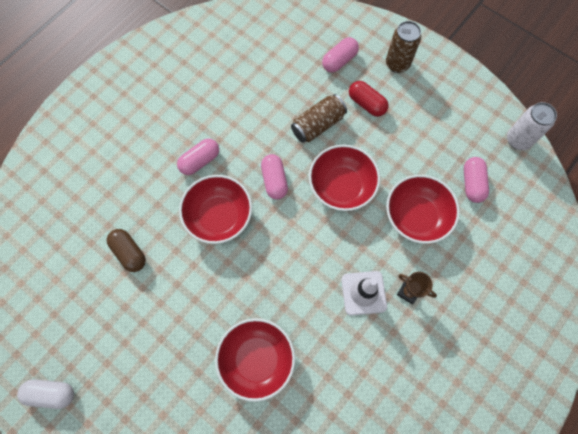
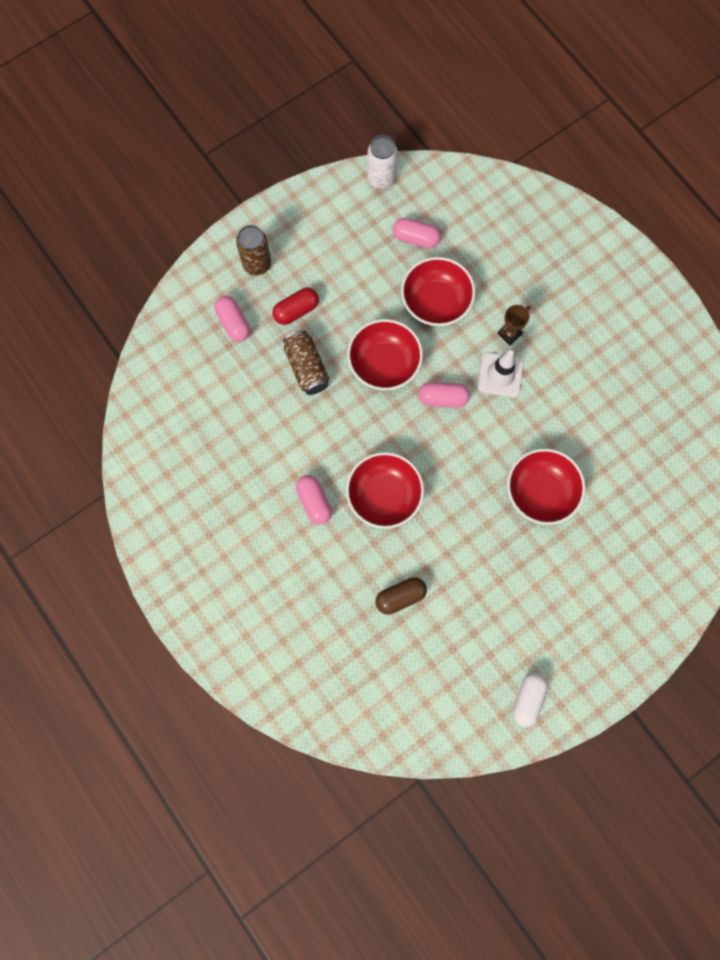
camera: 75 degrees left, 5 degrees up
(274, 180) = (359, 429): pink capsule -> pink capsule (443, 398)

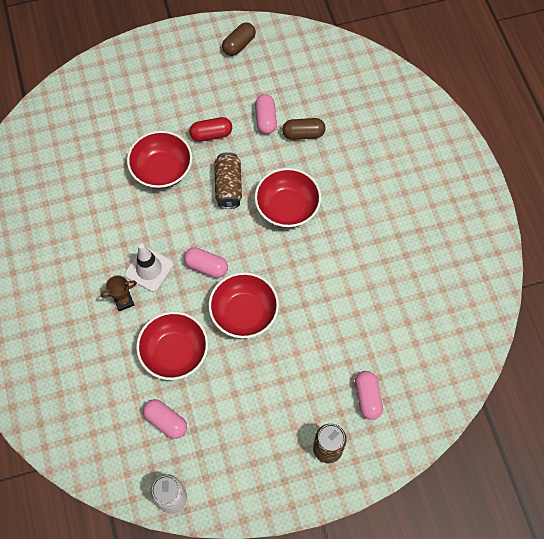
camera: 160 degrees left, 10 degrees down
(296, 310) = (305, 389): red capsule -> red capsule (211, 134)
(306, 368) = (314, 333): brown can -> brown can (228, 186)
(314, 502) = (346, 221): pink capsule -> pink capsule (265, 119)
(528, 699) = (239, 45): white capsule -> brown capsule

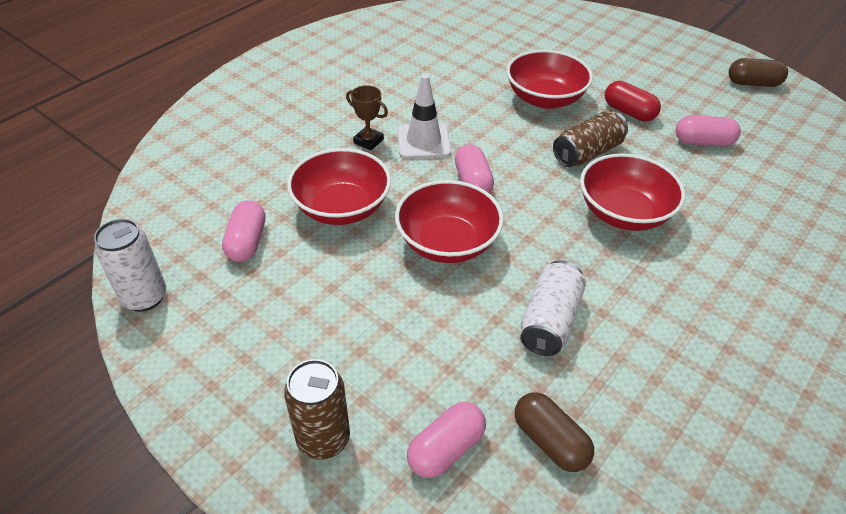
camera: 55 degrees right, 20 degrees down
(265, 119) = (703, 142): pink capsule -> pink capsule turned 45 degrees clockwise
(303, 134) = (730, 180): brown capsule -> brown capsule (550, 441)
(330, 301) = (549, 321): none -> white can

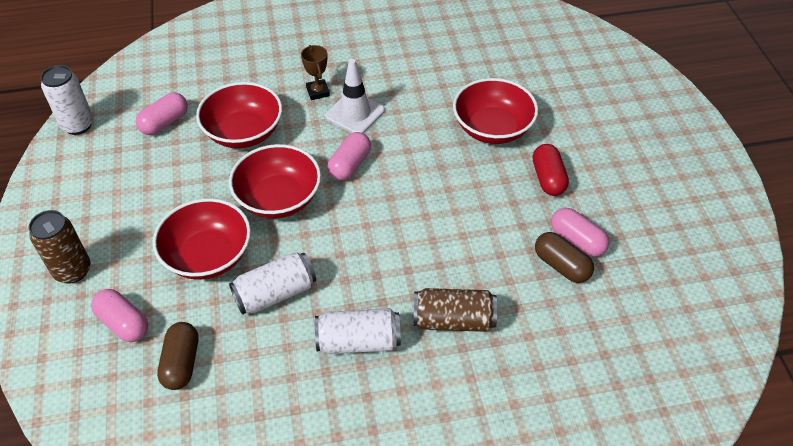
camera: 40 degrees right, 5 degrees up
(446, 449) = (123, 323): pink capsule -> pink capsule turned 45 degrees clockwise
(587, 153) = (465, 192): brown can -> brown can (453, 320)
(624, 213) = (428, 255): red bowl -> red bowl (208, 256)
(664, 311) = (358, 341): none -> white can
(753, 83) = (708, 217): brown capsule -> brown capsule (561, 265)

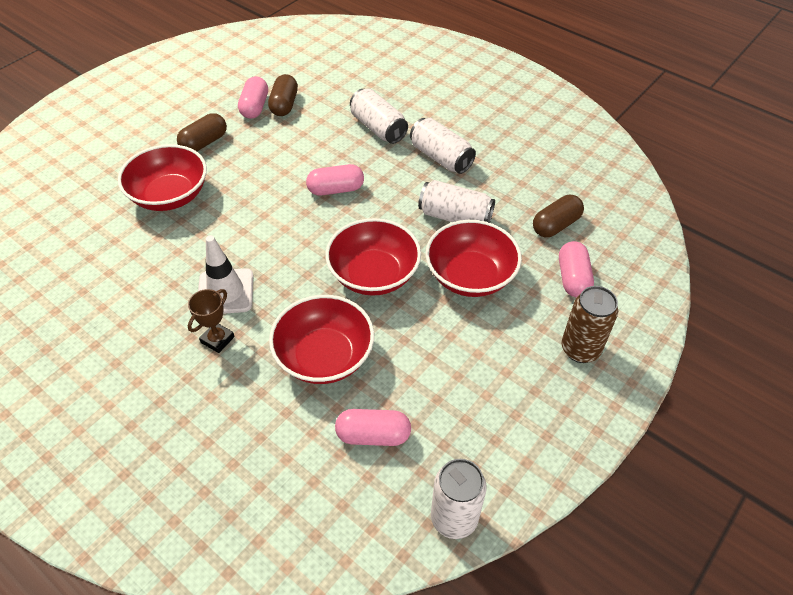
camera: 130 degrees left, 0 degrees up
(350, 165) = (293, 255): pink capsule -> pink capsule (336, 189)
(453, 320) = (378, 128): brown can -> white can
(548, 178) = (204, 143): red capsule -> brown capsule

